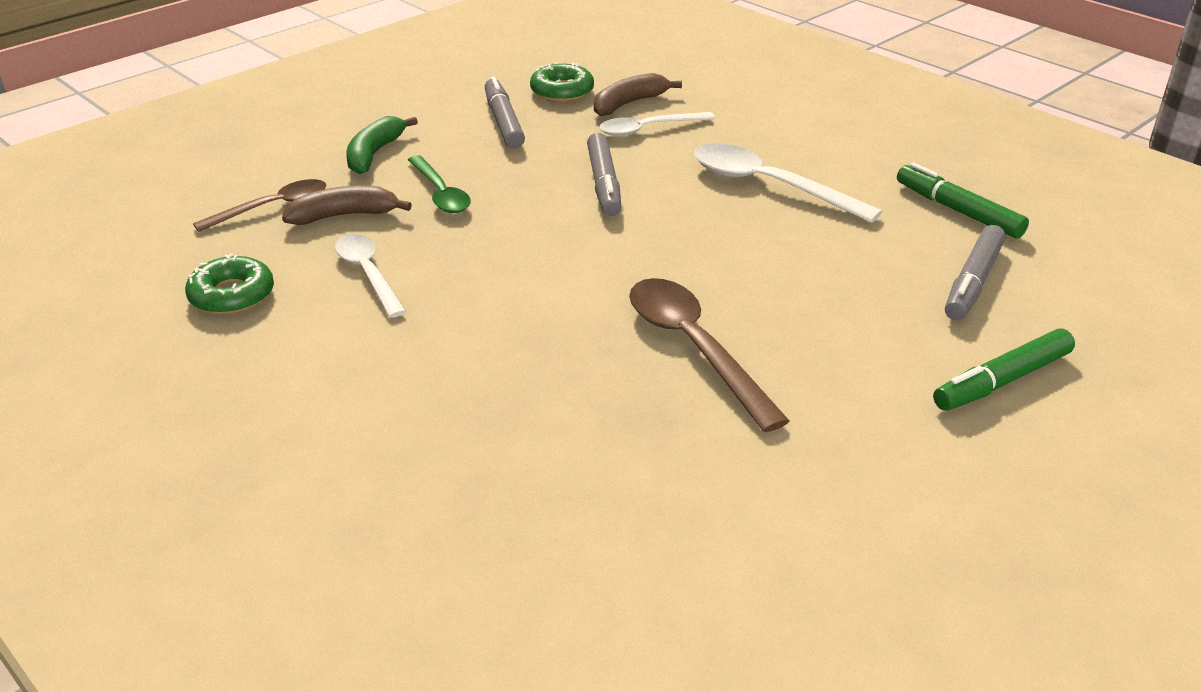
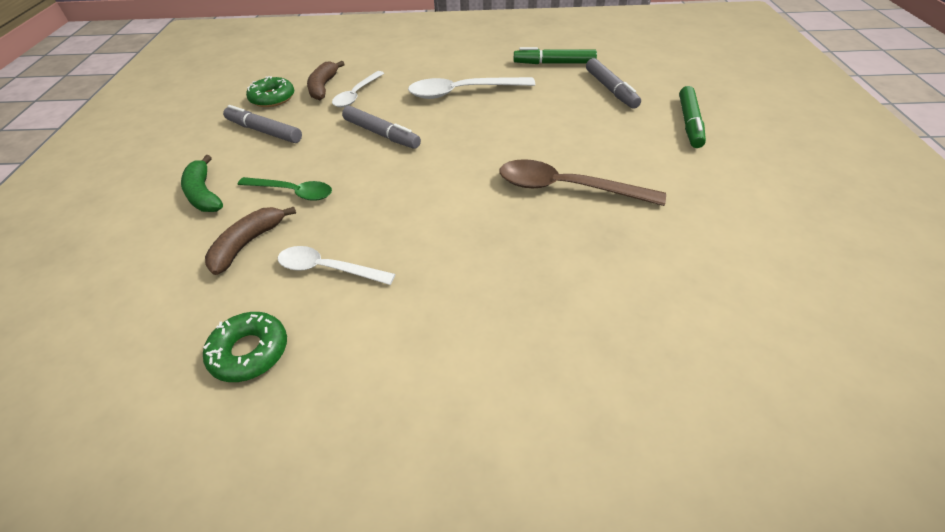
camera: 45 degrees left, 10 degrees up
(272, 207) = (180, 272): brown spoon -> none

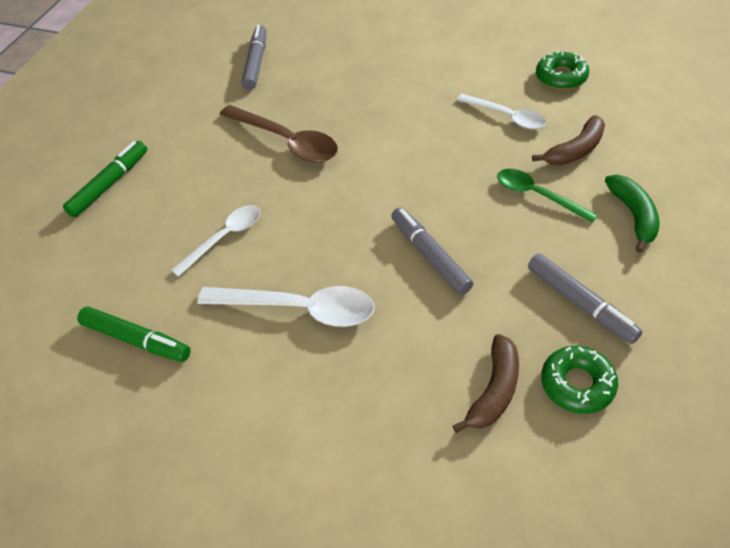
camera: 155 degrees left, 5 degrees up
(357, 95) = (445, 351): white spoon -> white spoon (224, 238)
(610, 89) = (125, 258): grey marker -> grey marker (256, 63)

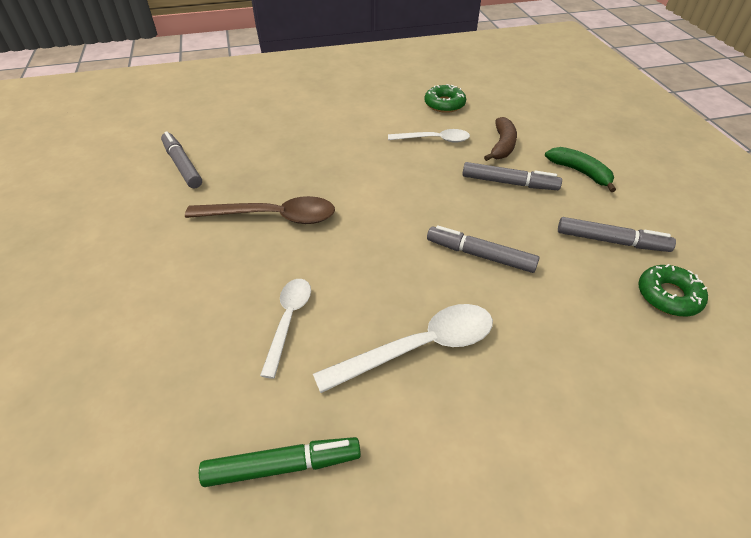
camera: 40 degrees left, 5 degrees down
(110, 184) = (109, 326): green marker -> none
(494, 390) = (626, 330): brown banana -> none
(537, 195) = (509, 183): green spoon -> grey marker

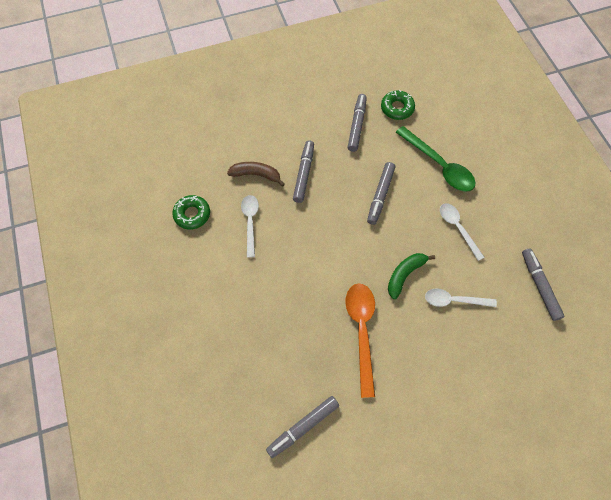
camera: 95 degrees left, 20 degrees up
(272, 217) = (361, 331): brown spoon -> orange spoon
(282, 466) = (539, 286): green marker -> grey marker
(419, 348) = (457, 228): white spoon -> white spoon, size x0.65
(552, 340) = (439, 165): none -> green spoon
(580, 172) = (287, 130): green banana -> green banana (404, 274)

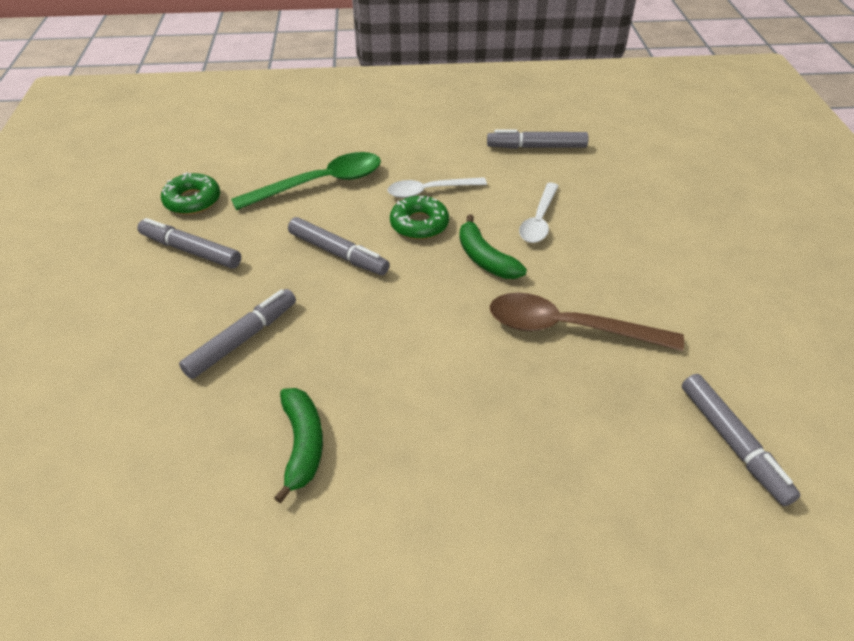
camera: 75 degrees left, 20 degrees down
(192, 214) = (229, 557): green donut -> green donut (419, 224)
(250, 222) = (302, 445): white spoon -> green banana
(256, 175) = (200, 413): brown banana -> none
(304, 174) = (242, 339): grey marker -> grey marker turned 105 degrees clockwise
(361, 331) = (568, 328): orange spoon -> brown spoon

